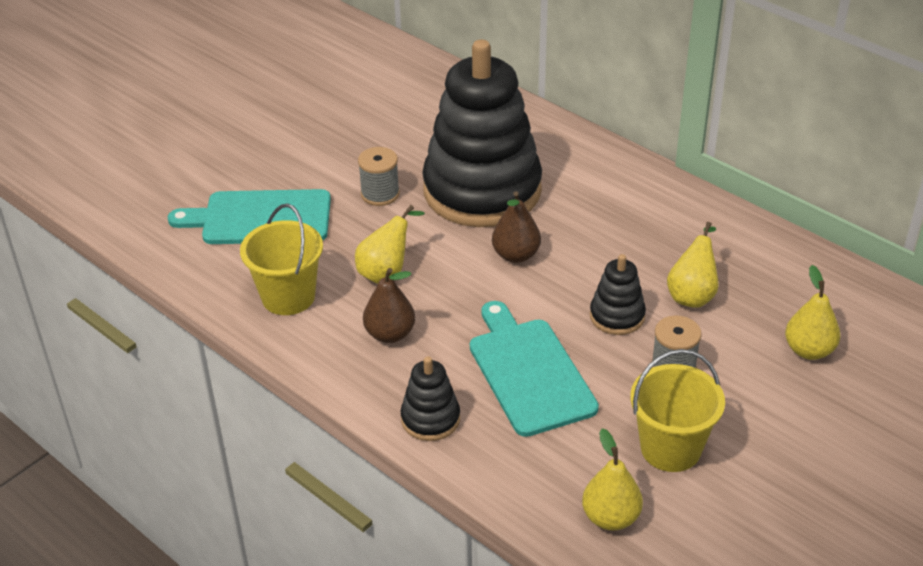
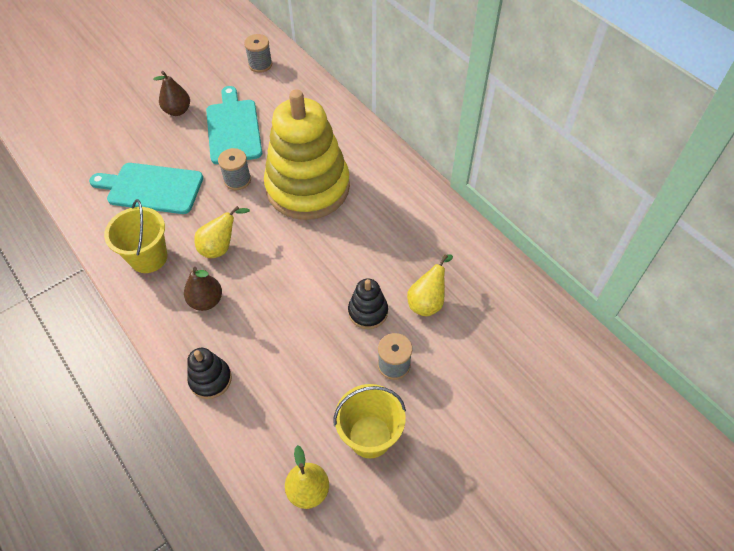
camera: 10 degrees right, 15 degrees up
(360, 60) = (260, 64): none -> grey spool
(482, 190) = (308, 187): black stacking toy -> yellow stacking toy
(516, 255) = (314, 247): brown pear -> brown pear (177, 111)
(529, 372) = (291, 350): turquoise cutting board -> turquoise cutting board (233, 129)
(809, 350) = (497, 366): yellow pear -> none

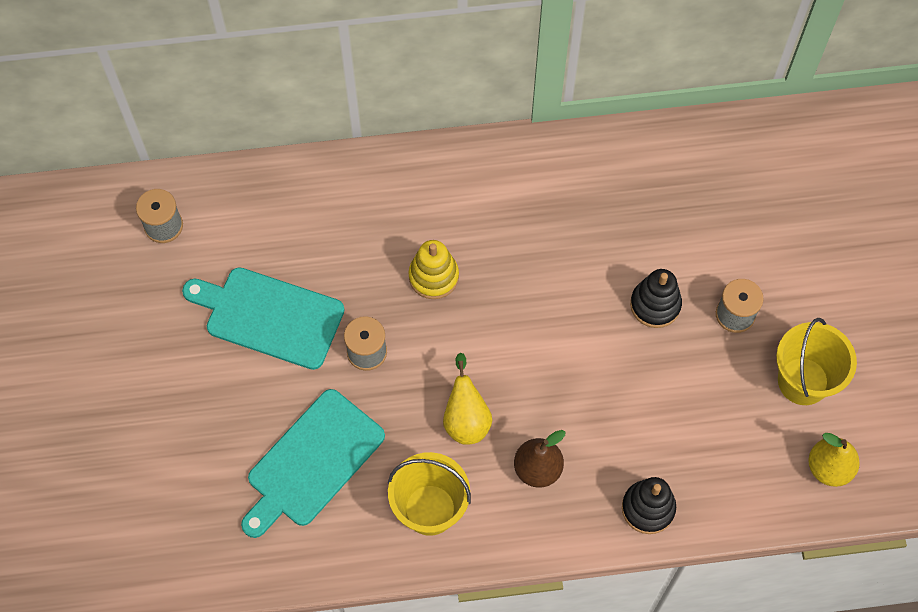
camera: 60 degrees left, 10 degrees up
(177, 111) = (183, 372): brown pear -> none
(308, 187) = (433, 276): yellow stacking toy -> yellow stacking toy, size x0.42
(427, 302) = (677, 238): yellow pear -> none

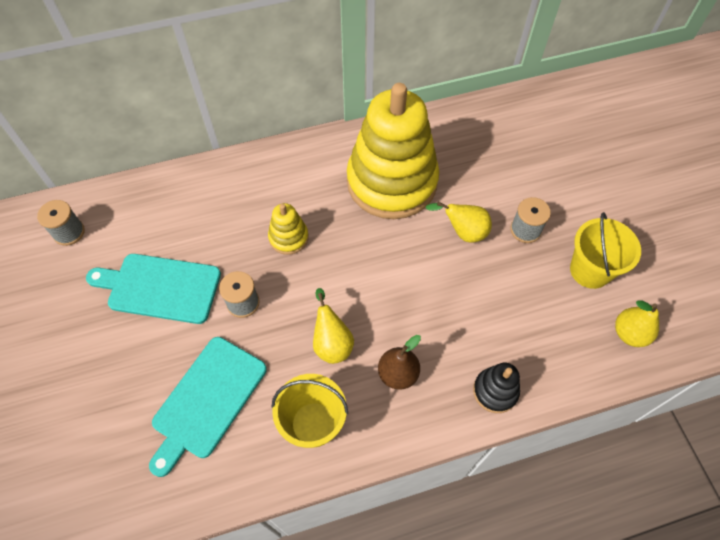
camera: 10 degrees left, 5 degrees down
(577, 221) = (392, 182): none -> yellow stacking toy
(655, 305) = (463, 232): black stacking toy -> yellow pear

